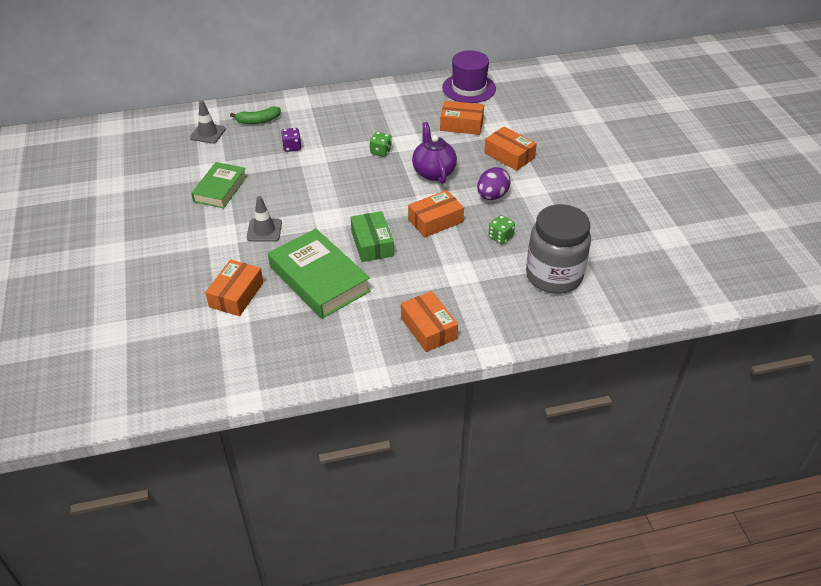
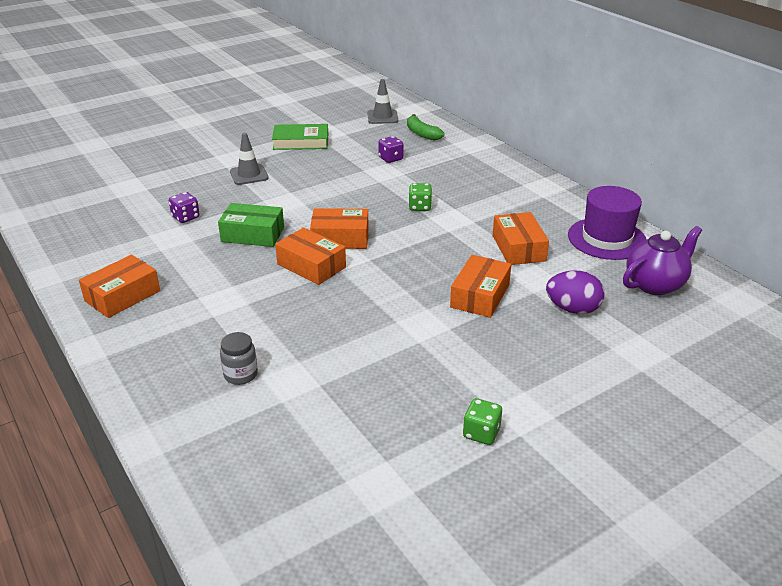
camera: 70 degrees right, 10 degrees down
(236, 295) = (151, 183): orange box -> orange box (340, 238)
(319, 279) = (185, 217): green book -> purple dice
(372, 243) = (252, 234): green box -> green box turned 45 degrees clockwise
(433, 172) = (404, 247): purple teapot -> purple teapot (655, 284)
(492, 196) = (383, 297): purple egg -> purple egg (572, 309)
(500, 237) = (302, 318): green dice -> green dice (481, 433)
(554, 276) = (240, 375): grey jar -> grey jar, size x0.42

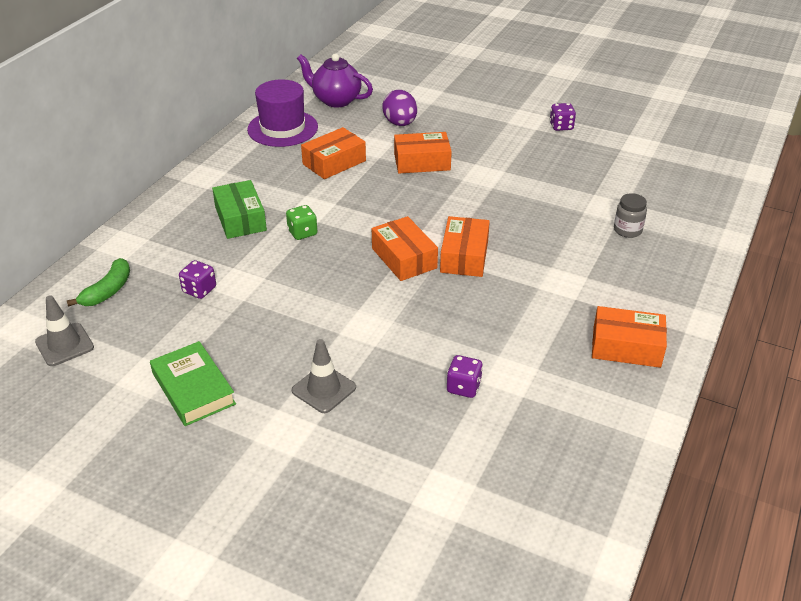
camera: 120 degrees left, 5 degrees up
(252, 234) = (449, 317): green box -> green box (240, 219)
(481, 433) = (561, 126): green dice -> purple dice

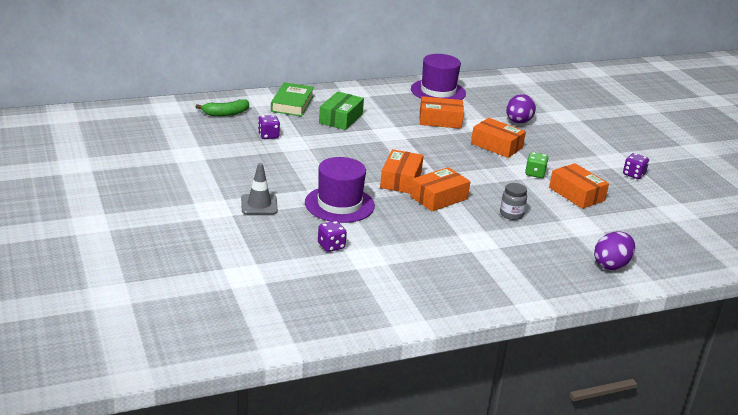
camera: 40 degrees right, 10 degrees down
(64, 345) = (173, 123): grey traffic cone -> none
(193, 388) = (200, 169): green book -> green book (292, 103)
(302, 232) = (363, 140): green dice -> green dice (535, 174)
(336, 100) = (497, 93): purple teapot -> none
(395, 329) = (339, 204): none -> purple hat
(626, 347) = (460, 287): orange box -> orange box (576, 194)
(627, 230) = (574, 243): grey jar -> grey jar (511, 214)
(681, 234) = (611, 265): none -> purple egg

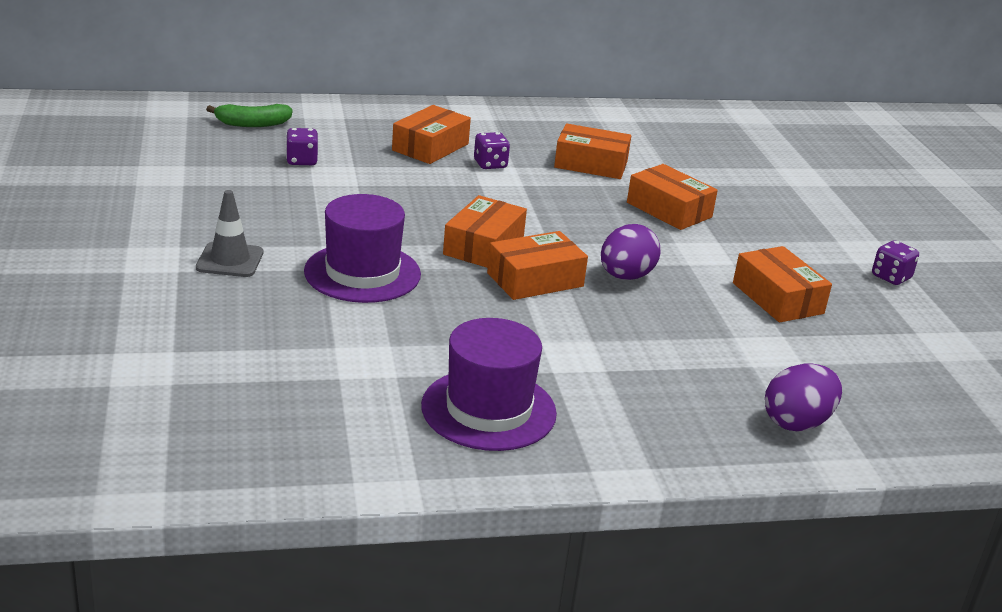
camera: 10 degrees right, 0 degrees up
(292, 103) = (364, 119): green book -> none
(331, 246) = (314, 337): purple dice -> purple dice (490, 164)
(341, 118) = (430, 147): green box -> orange box
(438, 91) = (606, 123): purple hat -> purple hat (488, 409)
(511, 214) = (649, 319): grey jar -> none
(518, 122) = (720, 178): purple egg -> purple egg (625, 276)
(535, 174) = (717, 259): green dice -> none

